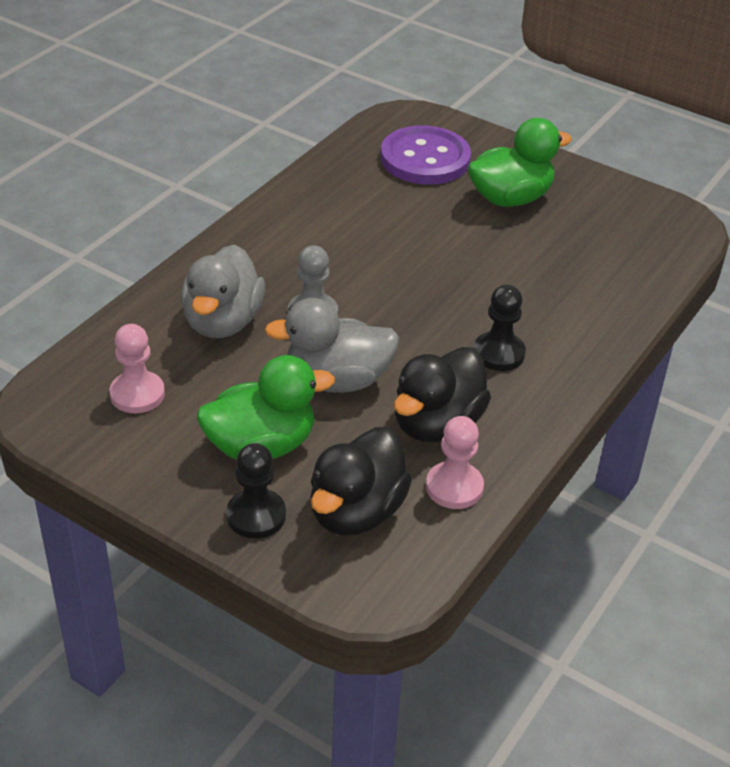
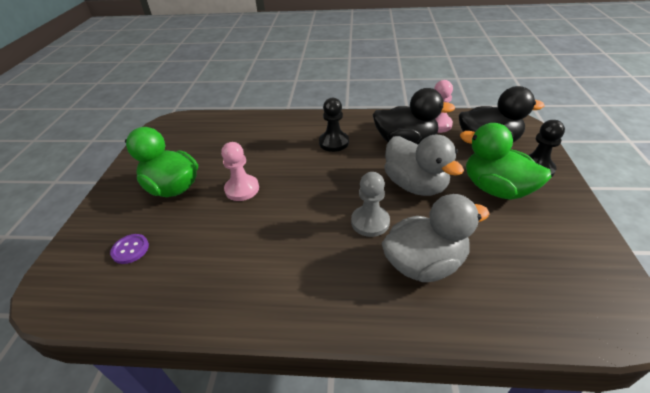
camera: 115 degrees left, 0 degrees up
(137, 394) = (538, 266): pink pawn -> pink pawn (242, 189)
(425, 159) = (130, 249): purple button -> purple button, size x0.43

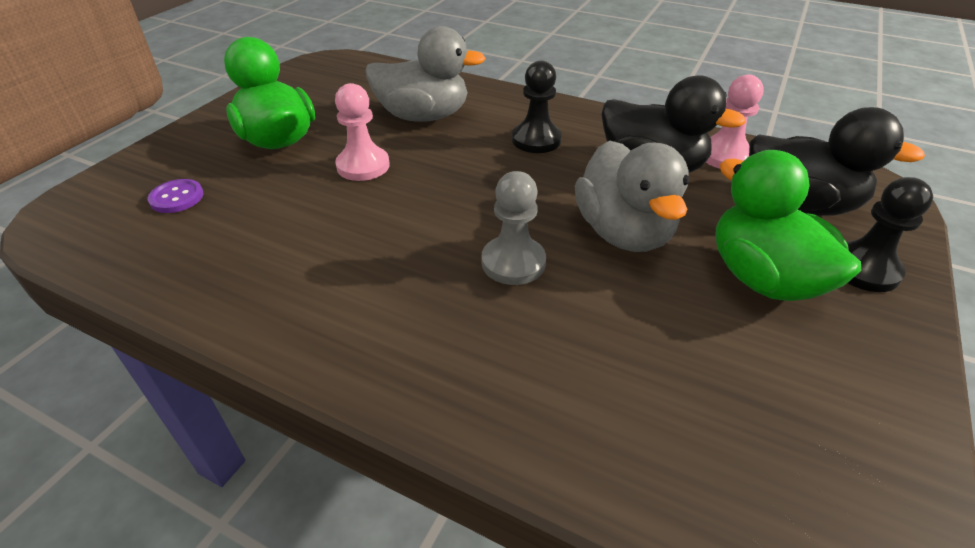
camera: 20 degrees right, 0 degrees up
(424, 263) = (557, 347): grey duck -> grey duck (423, 116)

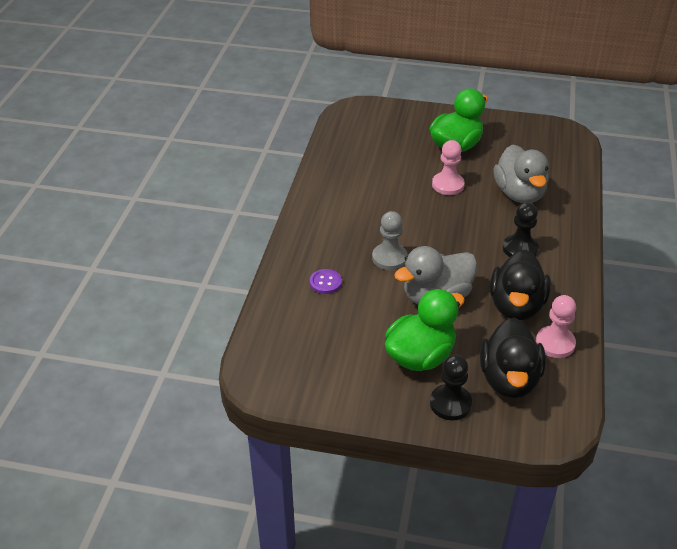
camera: 75 degrees right, 0 degrees up
(177, 198) = (386, 134): purple button -> purple button (325, 282)

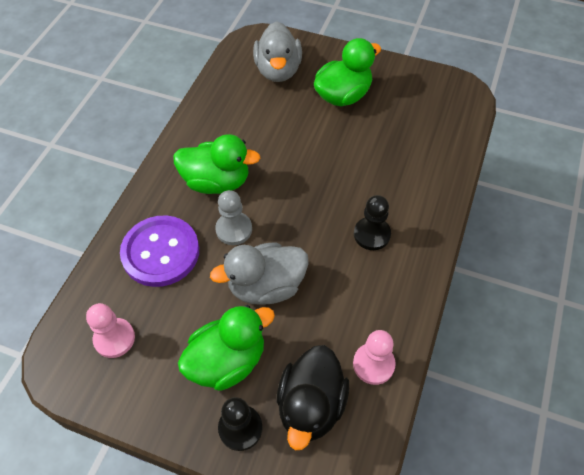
camera: 10 degrees right, 15 degrees up
(325, 282) = (160, 252): purple button -> purple button, size x2.33
(359, 223) = (217, 182): none -> green duck
(448, 185) = (320, 144): pink pawn -> pink pawn (114, 338)
(516, 306) = (346, 309): black duck -> none
(519, 194) = (391, 163): grey duck -> grey duck (278, 70)

